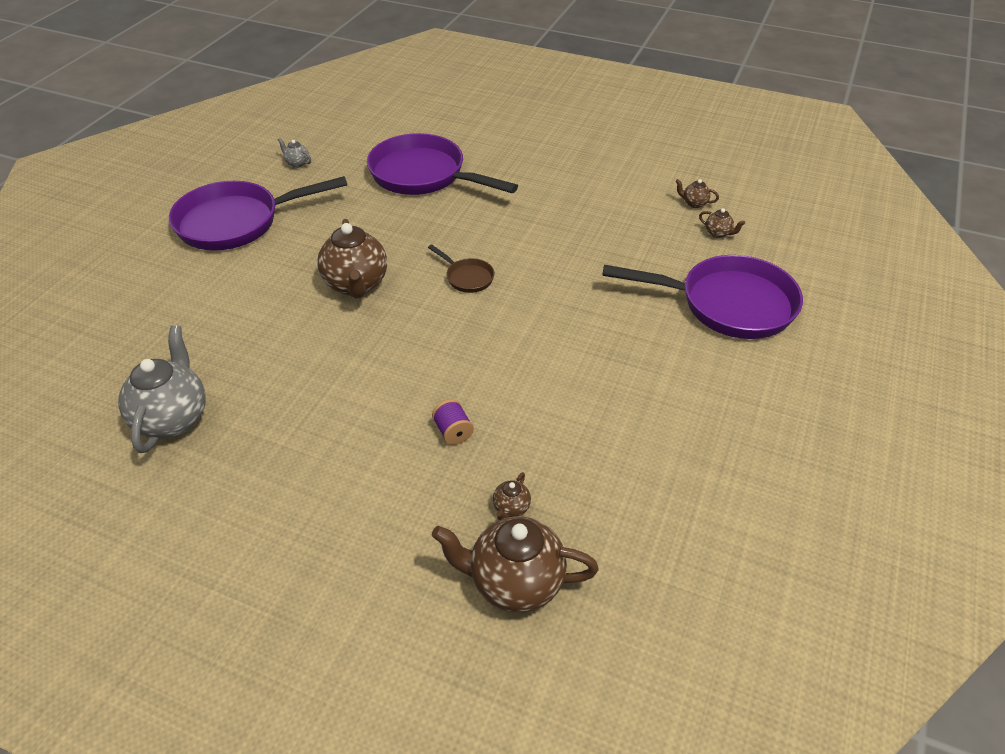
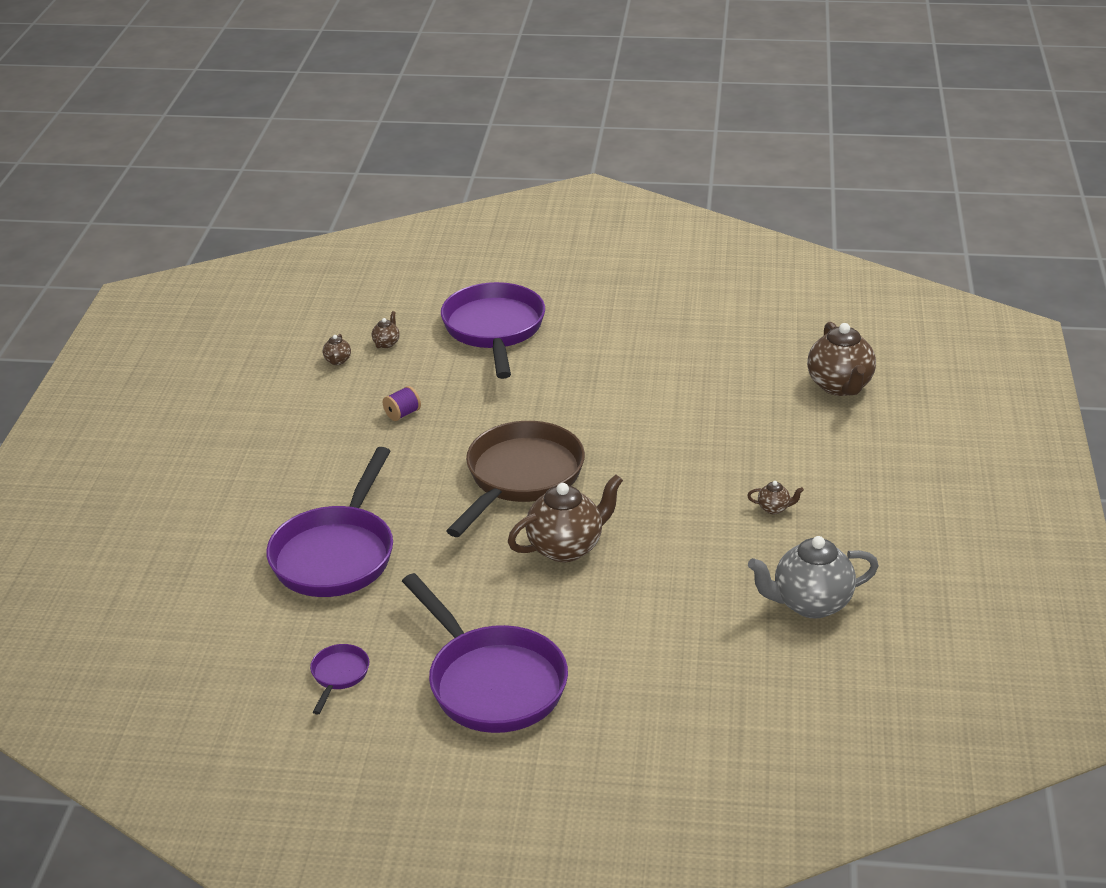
camera: 105 degrees left, 10 degrees down
(297, 163) = (339, 675): grey teapot -> purple pan
(453, 432) = (725, 441): purple spool -> purple spool (402, 414)
(467, 277) = (520, 478): brown pan -> brown pan, size x2.31
(511, 508) = (781, 399): brown teapot -> brown teapot (774, 508)

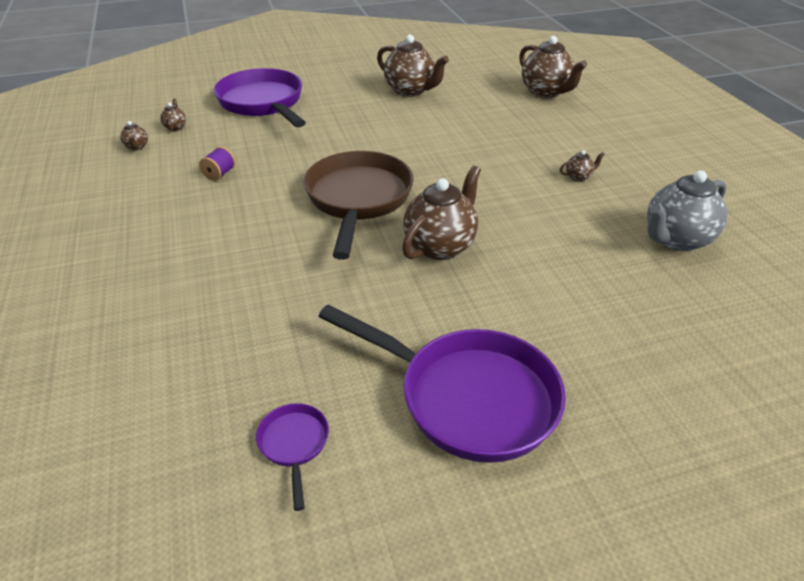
camera: 25 degrees left, 5 degrees up
(336, 554) = (220, 309): purple pan -> none
(674, 348) = (410, 91): none -> brown teapot

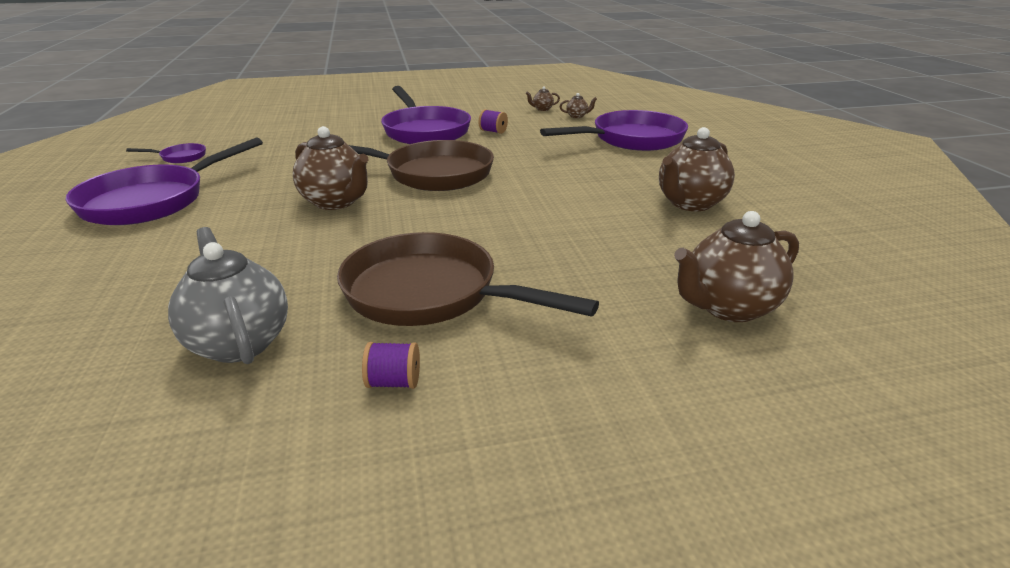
camera: 95 degrees right, 10 degrees down
(205, 221) = (424, 131): none -> purple pan
(578, 177) = (430, 293): brown teapot -> brown pan
(671, 178) = (394, 382): none -> purple spool

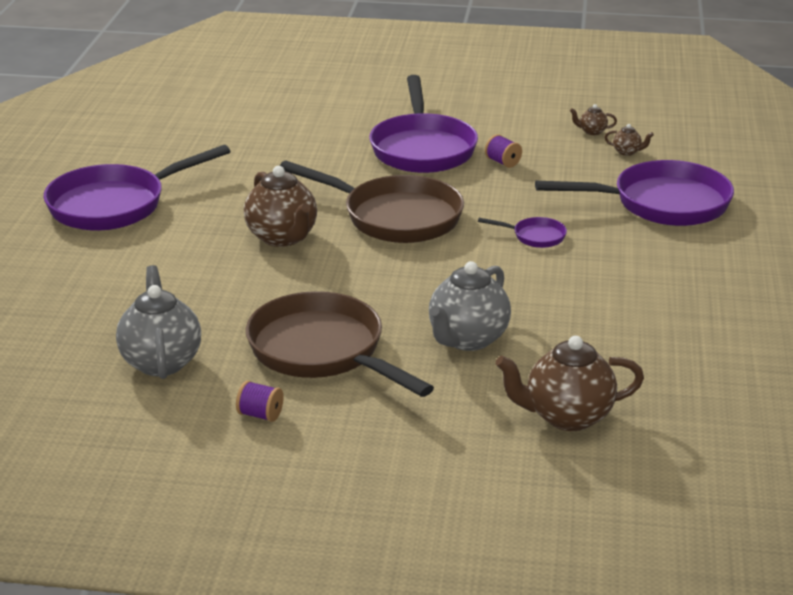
camera: 20 degrees right, 0 degrees up
(180, 157) = (148, 148): purple pan -> purple pan (535, 236)
(568, 255) = (467, 339): none -> grey teapot
(690, 204) = (641, 306): brown teapot -> none

